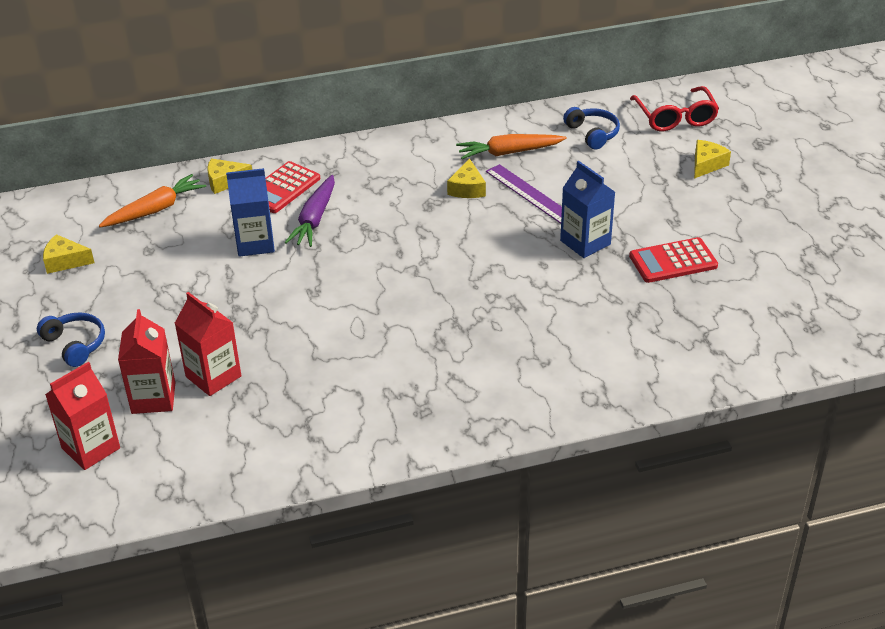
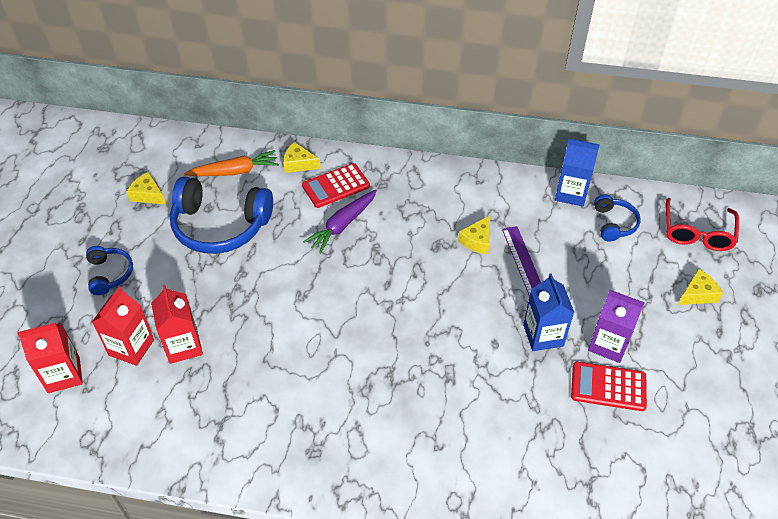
camera: 25 degrees right, 10 degrees up
(175, 262) = (220, 226): none -> blue headphones
(255, 243) = (286, 231): blue carton -> blue carton (571, 193)
(509, 152) = (532, 217): orange carrot -> none
(651, 229) = (608, 344): none -> purple carton

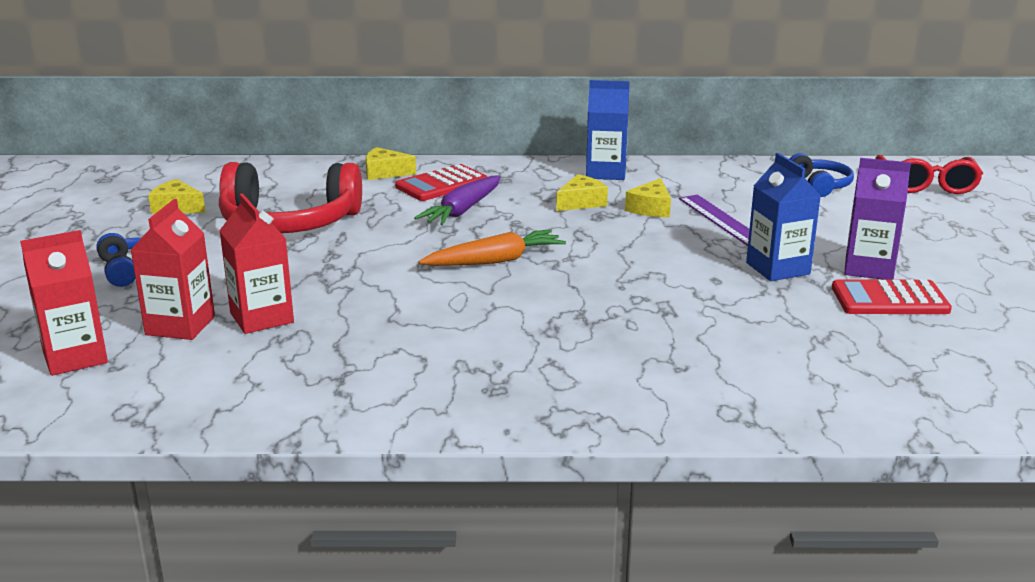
camera: 10 degrees left, 25 degrees down
(220, 226) = (289, 223): blue headphones -> red headphones
(235, 171) = (298, 183): orange carrot -> orange carrot (495, 261)
(571, 193) = (753, 169): blue carton -> blue carton (606, 173)
(697, 294) = (957, 224): yellow cheese -> yellow cheese (581, 202)

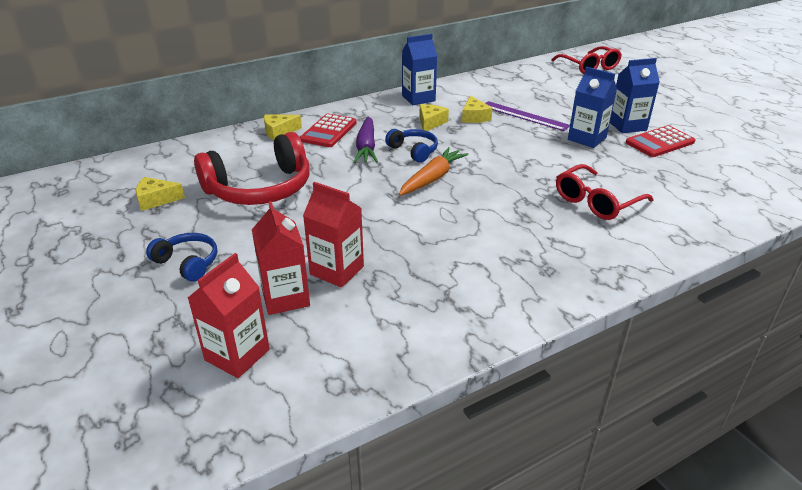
camera: 30 degrees left, 10 degrees up
(675, 340) = (596, 202): none -> red glasses
(820, 185) = (540, 80): blue headphones -> blue headphones (414, 151)
(869, 268) = (627, 126): purple carton -> blue carton

